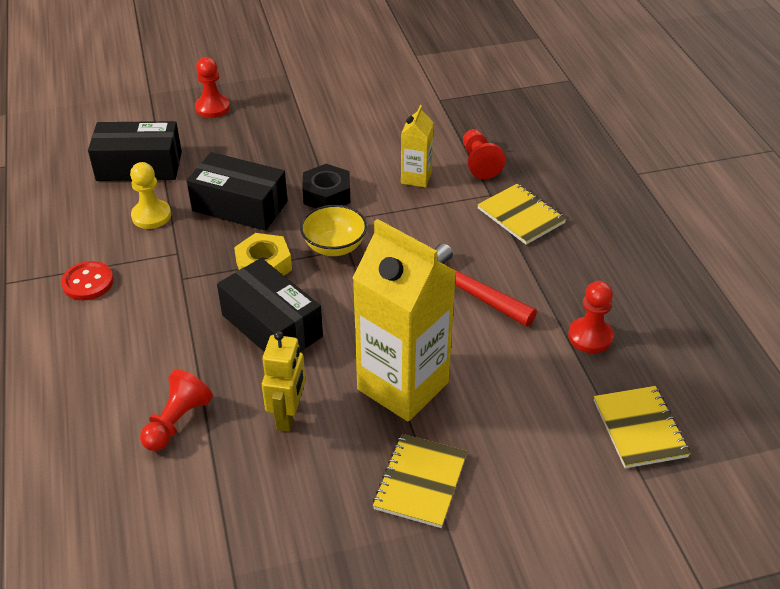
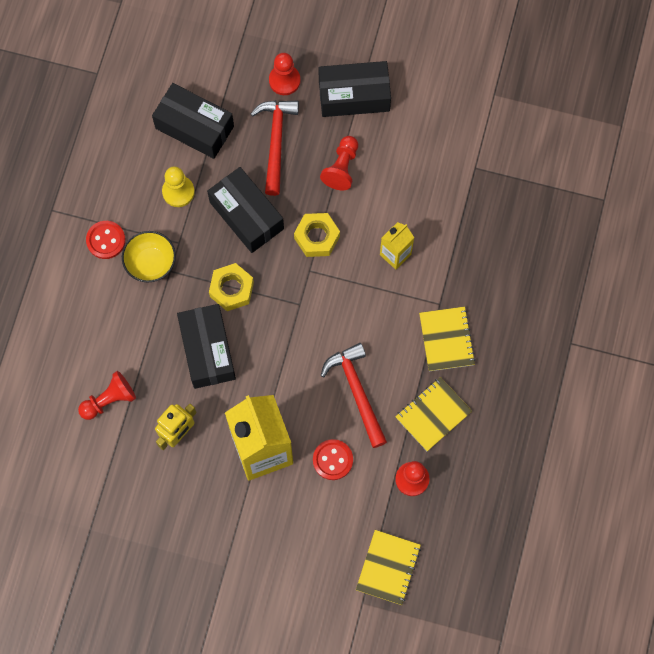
camera: 30 degrees right, 30 degrees up
(233, 147) = (275, 142): none -> red hammer
(288, 95) = (354, 95): none -> black box
(327, 195) = (317, 237): black nut -> yellow nut
(334, 247) = (291, 297): yellow bowl -> yellow bowl (151, 263)
(420, 482) = (228, 528): yellow notebook -> yellow notebook (433, 414)
(479, 163) = (455, 264): red pawn -> red pawn (342, 168)
(490, 359) = (332, 460): none -> red button

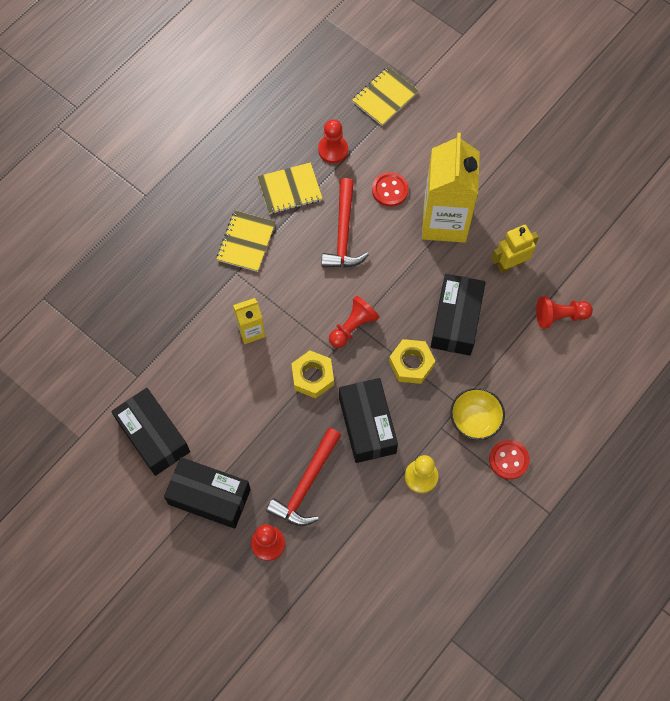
camera: 155 degrees left, 5 degrees down
(194, 127) = (378, 535): black box -> black box (153, 436)
(342, 168) = (257, 431): red pawn -> red pawn (353, 327)

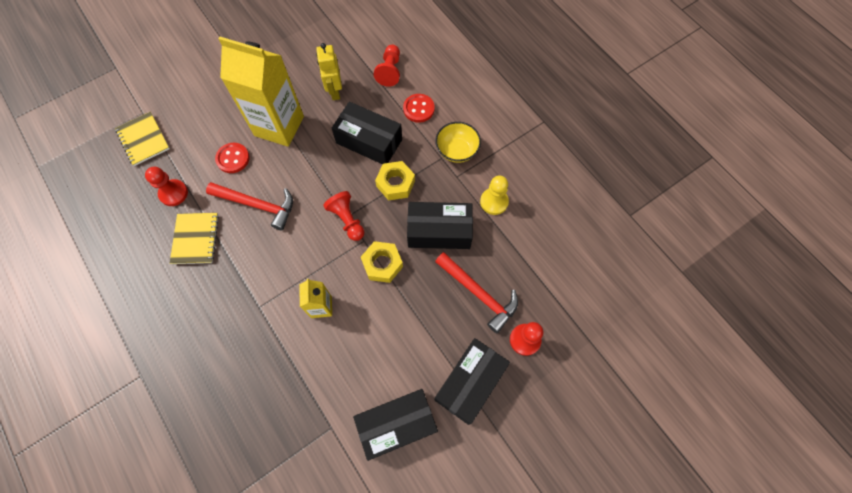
camera: 75 degrees left, 0 degrees up
(246, 242) = (231, 290): yellow notebook -> none
(508, 460) = (495, 136): red button -> red button (418, 109)

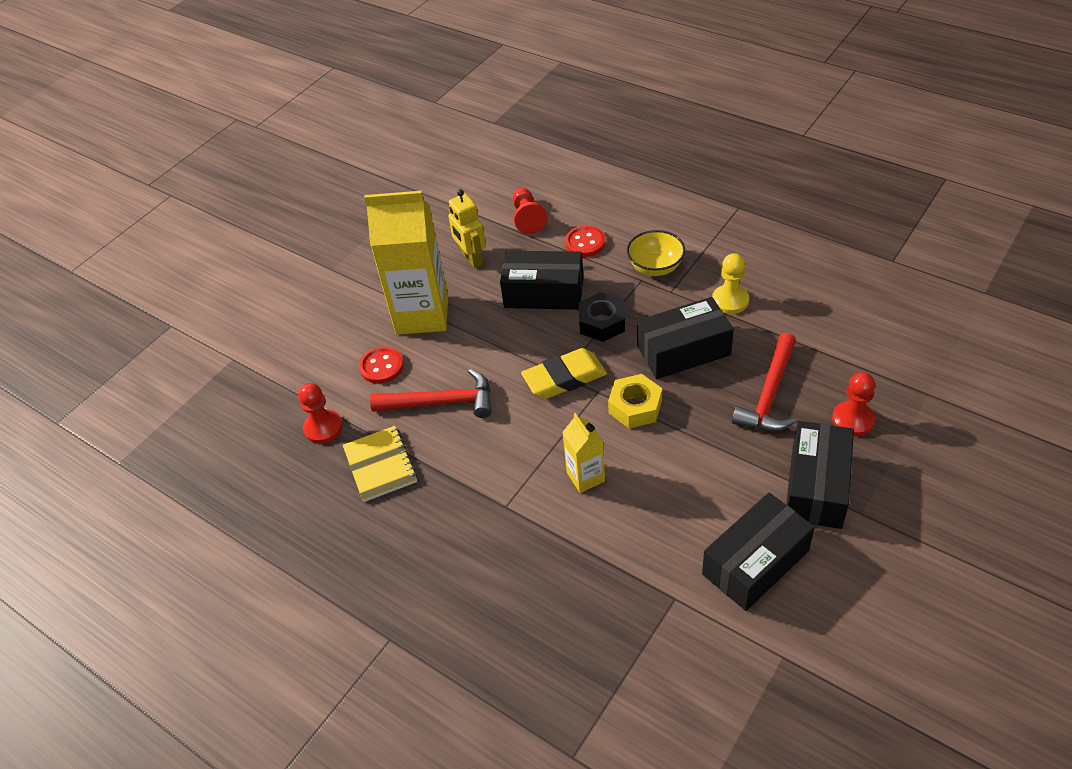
camera: 15 degrees left, 20 degrees down
(143, 140) = (251, 386): yellow notebook -> none
(347, 220) = (564, 378): red pawn -> yellow eraser
(395, 183) = (602, 323): yellow nut -> black nut
(479, 293) = (770, 394): red hammer -> red hammer turned 90 degrees clockwise

